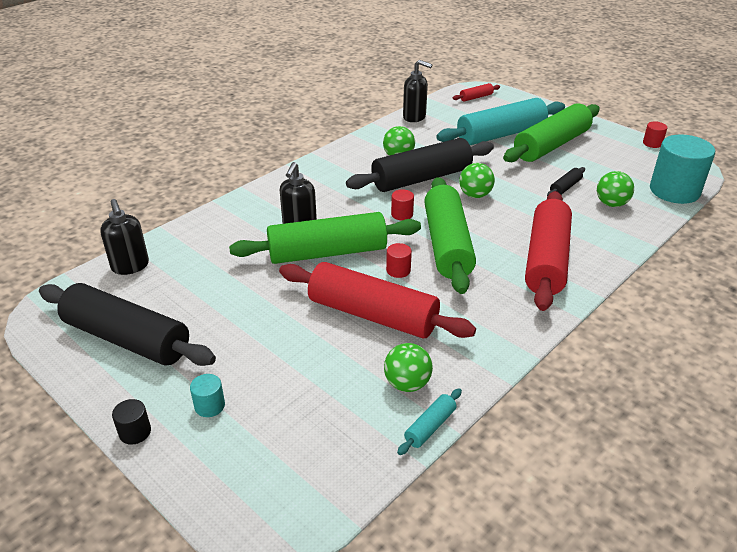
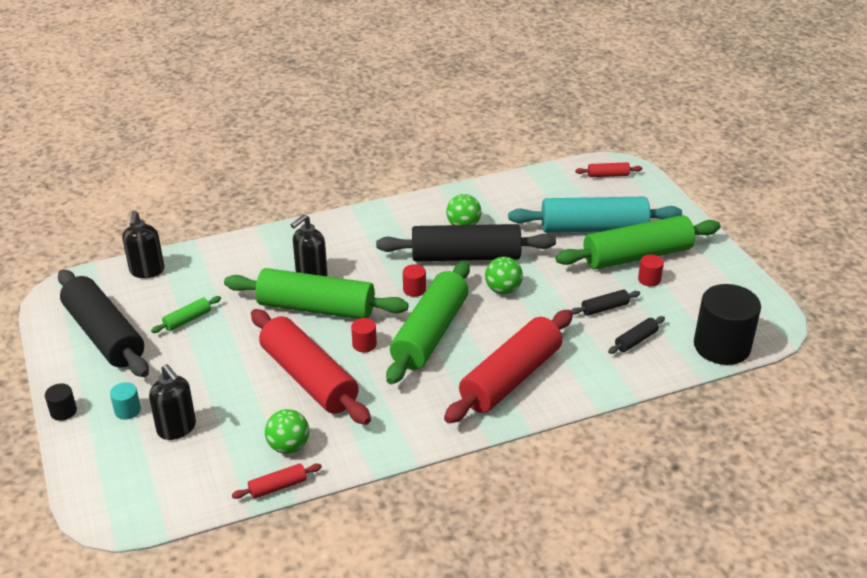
camera: 25 degrees right, 0 degrees up
(208, 298) = (187, 320): none -> green rolling pin
(414, 117) = (519, 183): black soap dispenser -> black soap dispenser (177, 428)
(430, 427) = (278, 487): turquoise rolling pin -> red rolling pin
(611, 204) = (636, 340): green ball -> black rolling pin
(652, 143) = (756, 284): red cylinder -> red cylinder (649, 279)
(674, 191) = (722, 346): turquoise cylinder -> black cylinder

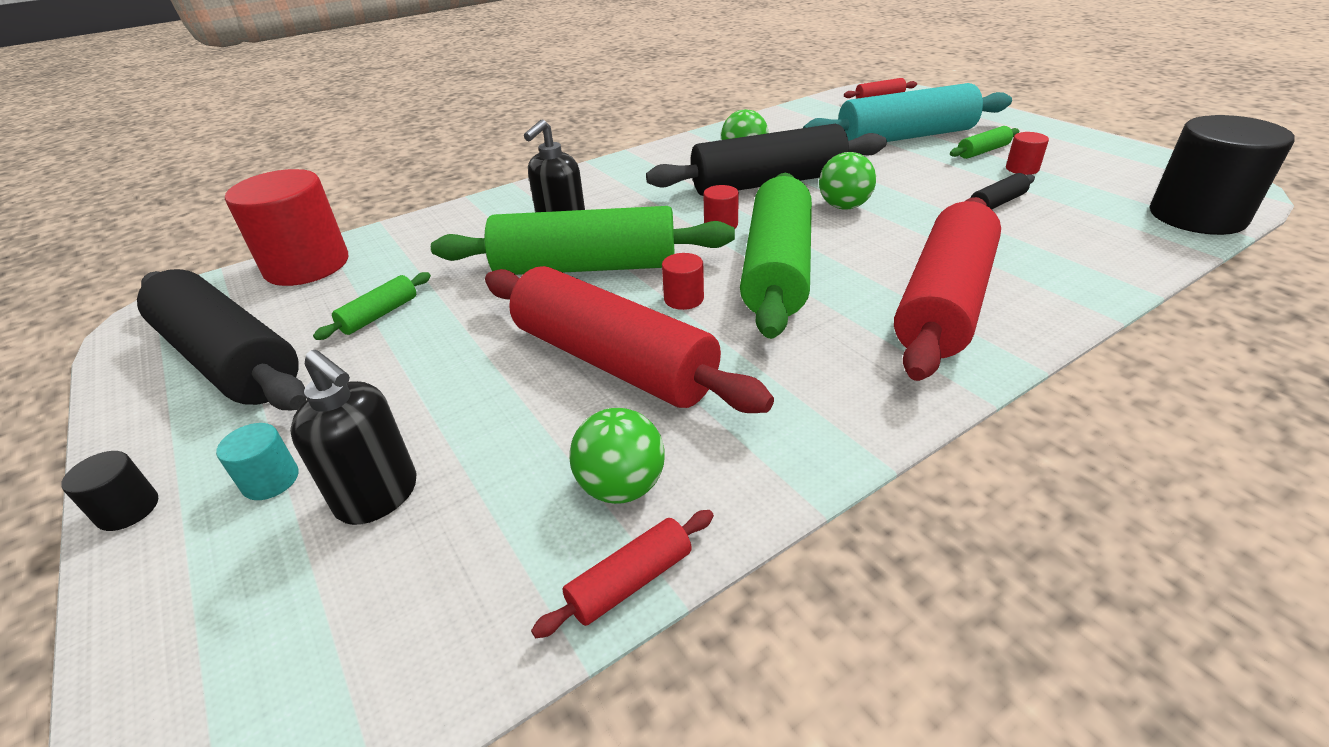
camera: 10 degrees left, 0 degrees up
(147, 271) = (307, 265): black soap dispenser -> red cylinder
(636, 340) = (1076, 229): black rolling pin -> none
(637, 256) = (983, 151): green rolling pin -> green rolling pin, size x0.42

